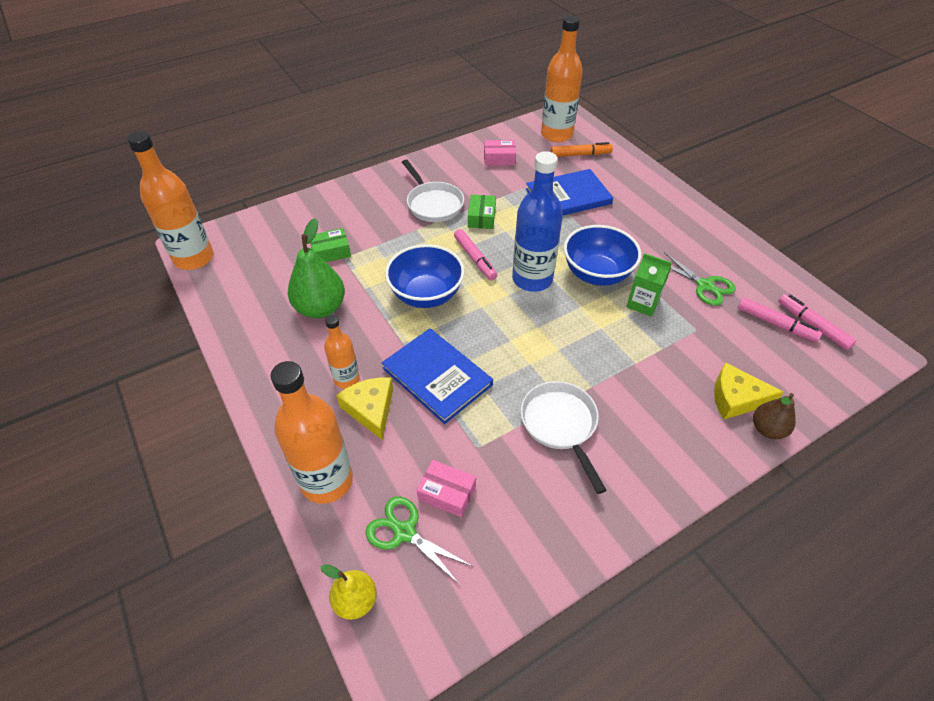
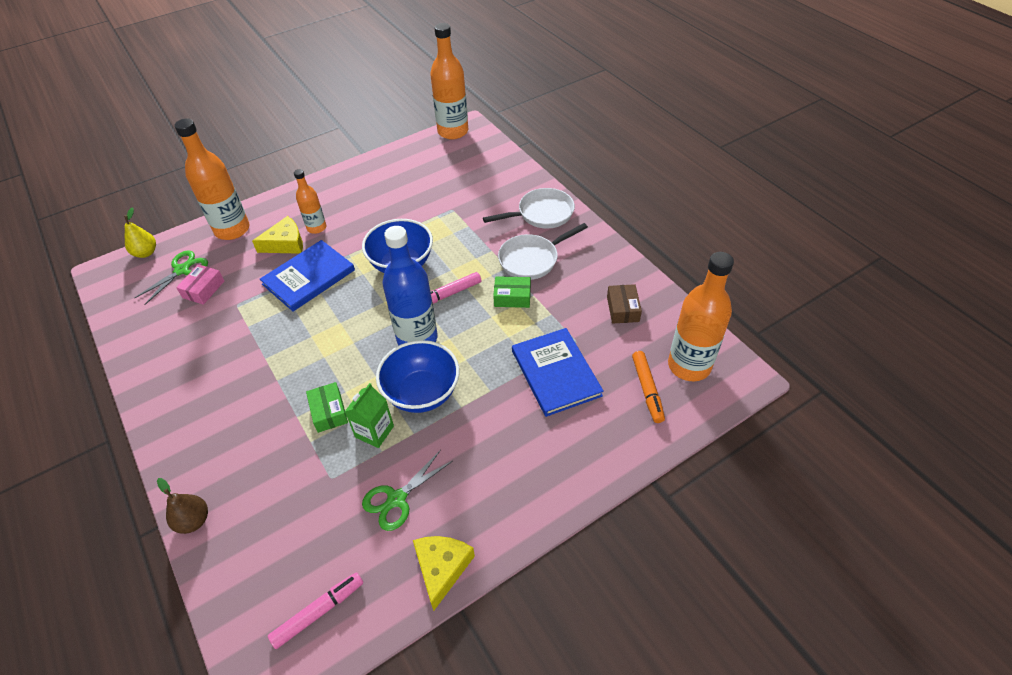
camera: 90 degrees right, 0 degrees up
(320, 308) = (392, 204): green pear -> none
(331, 252) = (459, 200): green box -> green box (329, 412)
(499, 158) = (623, 309): pink box -> brown box
(560, 425) = (242, 356): white pan -> white pan (541, 214)
(736, 398) = (235, 499): yellow cheese -> yellow cheese (442, 568)
(775, 324) = (327, 566): pink marker -> none

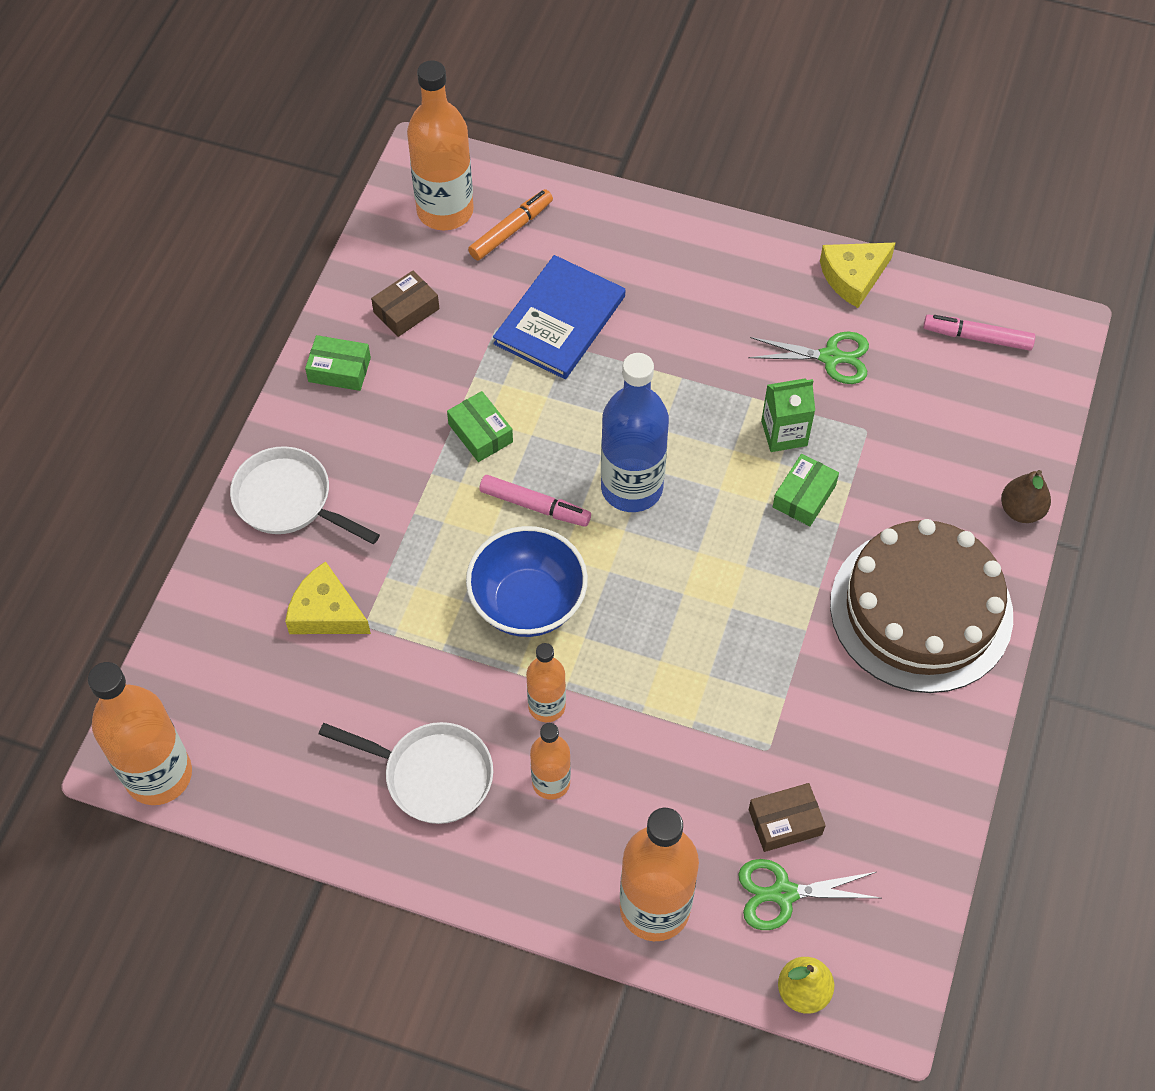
camera: 130 degrees left, 10 degrees up
(203, 289) = (785, 822): pink box -> brown box
(212, 416) = (921, 609): none -> brown cake
(285, 243) = (616, 796): yellow cheese -> yellow cheese (326, 612)
(308, 277) = (648, 701): blue book -> none
(348, 244) = (546, 706): none -> orange bottle
(422, 393) = (699, 425): blue bowl -> none
(532, 259) = (394, 454): white pan -> white pan (431, 775)
(604, 264) = (339, 370): none -> green box

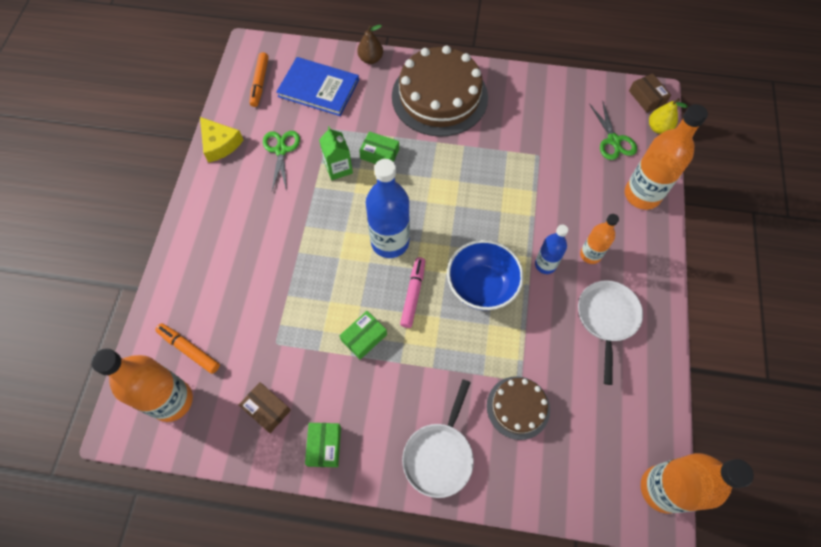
camera: 100 degrees left, 5 degrees up
(326, 612) = (518, 407): yellow cheese -> brown cake
(546, 706) = (545, 264): orange bottle -> blue bottle
(559, 320) = (266, 304): blue book -> blue book (318, 88)
(785, 822) = (576, 144): brown box -> brown box (647, 97)
(977, 337) = (260, 83): pink marker -> orange marker

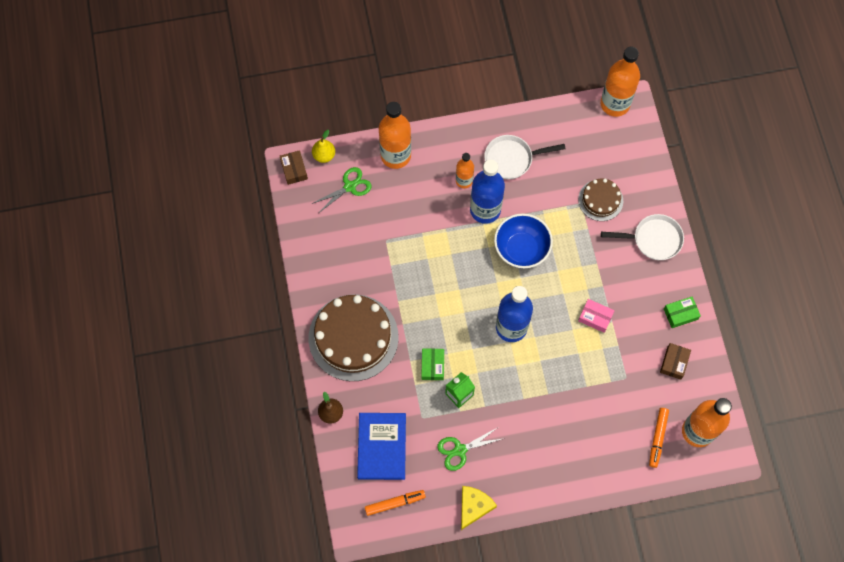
camera: 110 degrees left, 5 degrees up
(364, 337) = (595, 317): green box -> pink box
(413, 294) = (547, 295): pink marker -> none
(545, 264) = (485, 210): blue bottle -> blue bottle, size x1.78
(647, 97) = (294, 170): brown box -> brown box turned 60 degrees counterclockwise

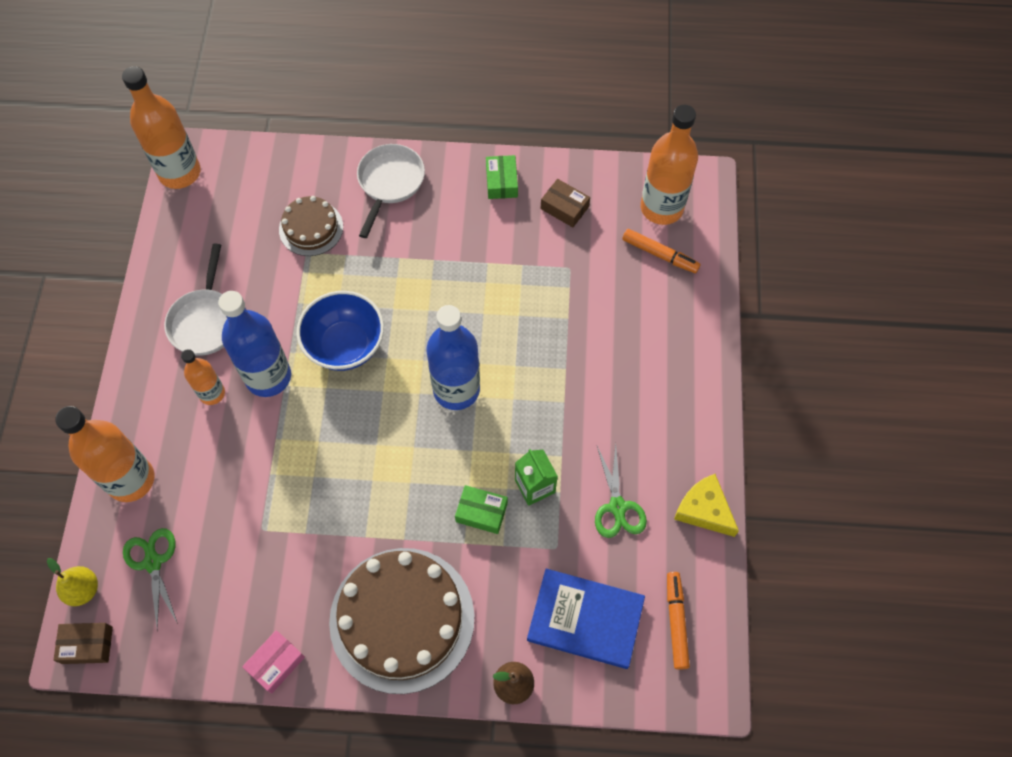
camera: 75 degrees left, 5 degrees down
(595, 317) = (475, 281): pink box -> pink box (276, 663)

